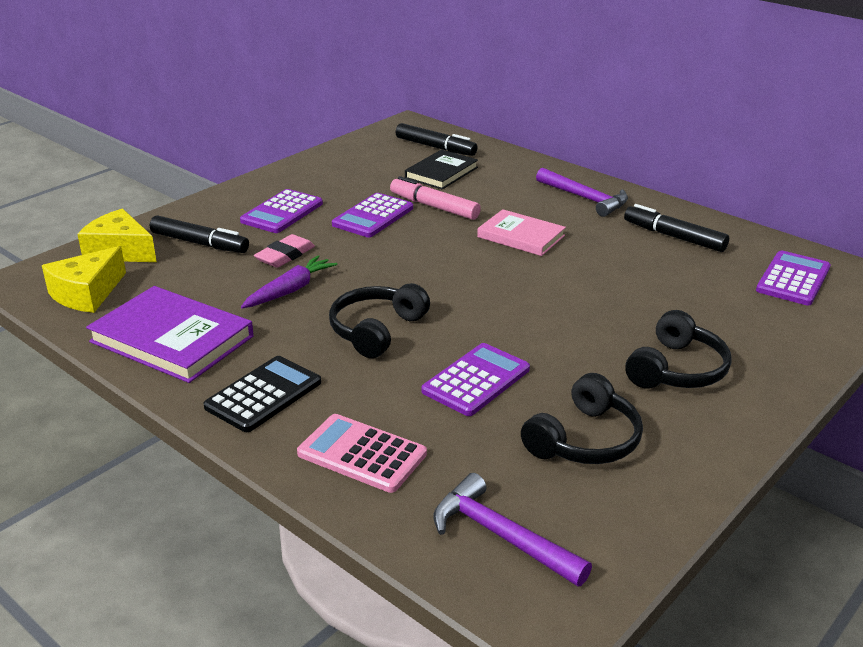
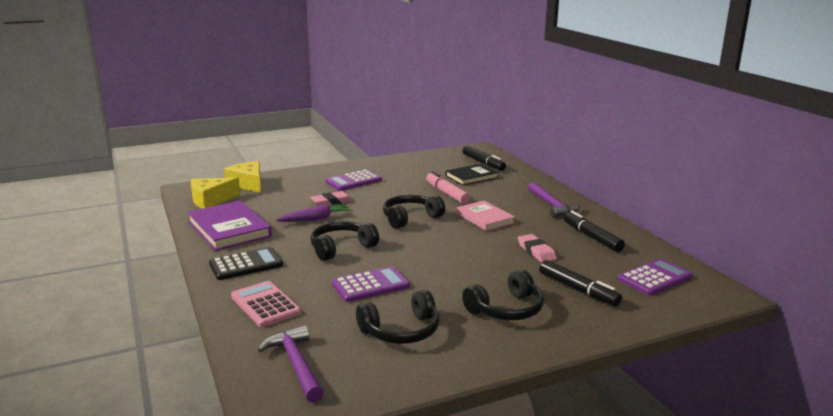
camera: 25 degrees right, 10 degrees down
(200, 243) = (292, 188): black marker -> black marker (578, 290)
(373, 216) = (404, 192): purple calculator -> none
(424, 258) = (410, 218): none -> black headphones
(631, 273) = (536, 251): none -> pink eraser

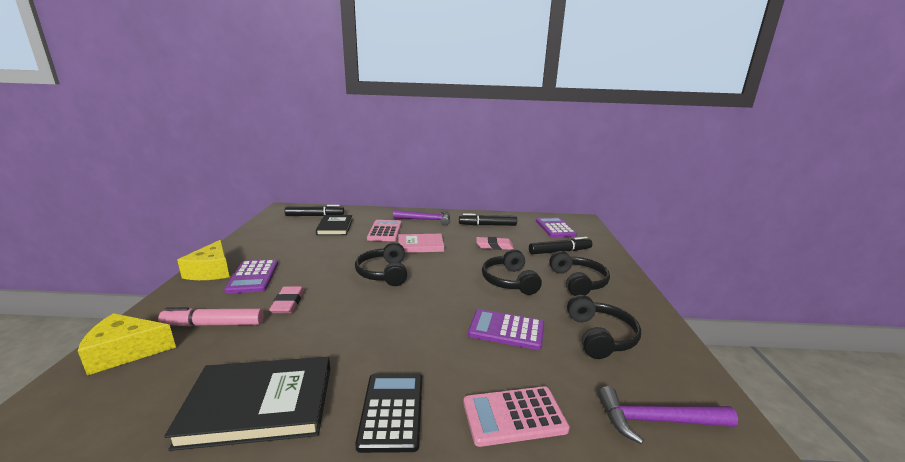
camera: 65 degrees left, 0 degrees up
(211, 200) = (121, 404): yellow cheese -> yellow cheese (211, 271)
(229, 229) = (259, 405): purple book -> black book
(315, 219) = (319, 324): purple carrot -> none
(341, 248) = (411, 326): black headphones -> black headphones (509, 281)
(370, 285) = (506, 330): purple calculator -> purple calculator turned 75 degrees counterclockwise
(447, 193) = (353, 245): pink marker -> pink marker (214, 324)
(493, 196) = (385, 231): none -> pink calculator

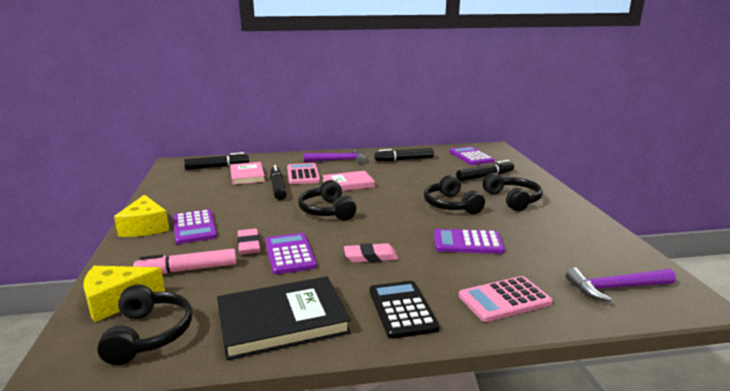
camera: 10 degrees left, 0 degrees up
(319, 319) = (290, 254): none -> purple calculator
(335, 227) = (247, 175): black book -> pink book
(354, 243) = (278, 188): none -> black marker
(494, 246) = (421, 177): pink eraser -> pink eraser (370, 257)
(600, 336) = (549, 238): black headphones -> black headphones (149, 334)

